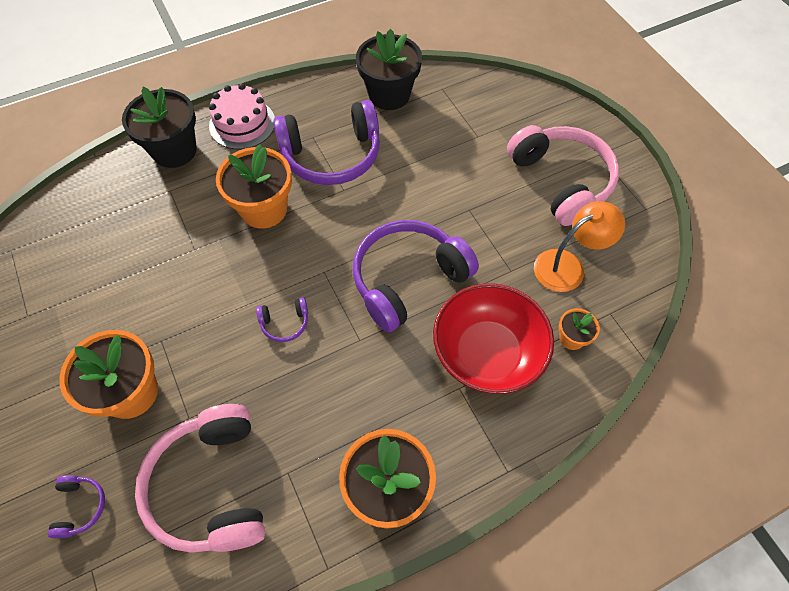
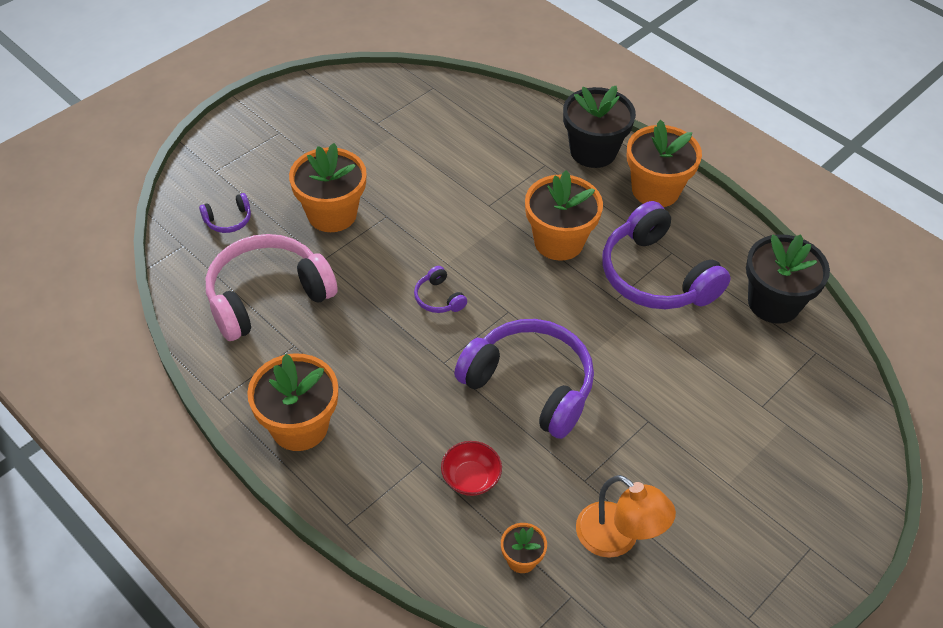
camera: 70 degrees right, 10 degrees down
(242, 124) = (655, 190): pink cake -> orange flower pot
(487, 353) = (471, 478): red bowl -> red bowl, size x0.47
(561, 181) = (742, 510): pink headphones -> none

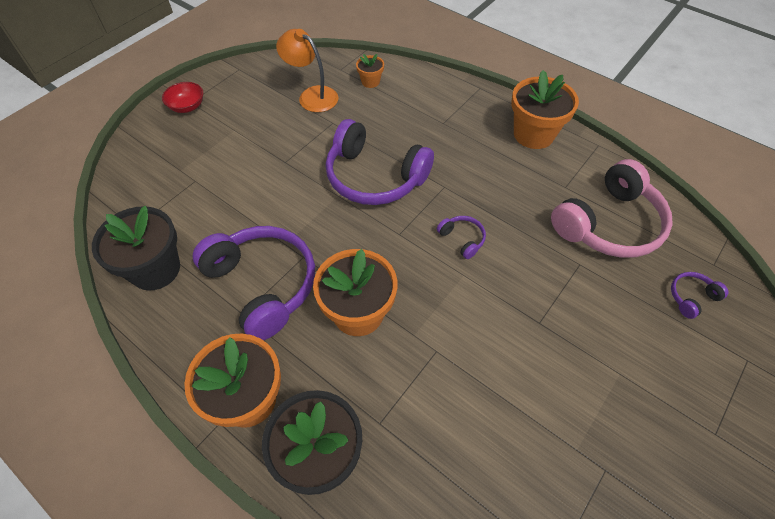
camera: 175 degrees right, 5 degrees up
(332, 214) = (595, 318): orange flower pot -> none
(471, 478) = (408, 117): red bowl -> red bowl (187, 107)

